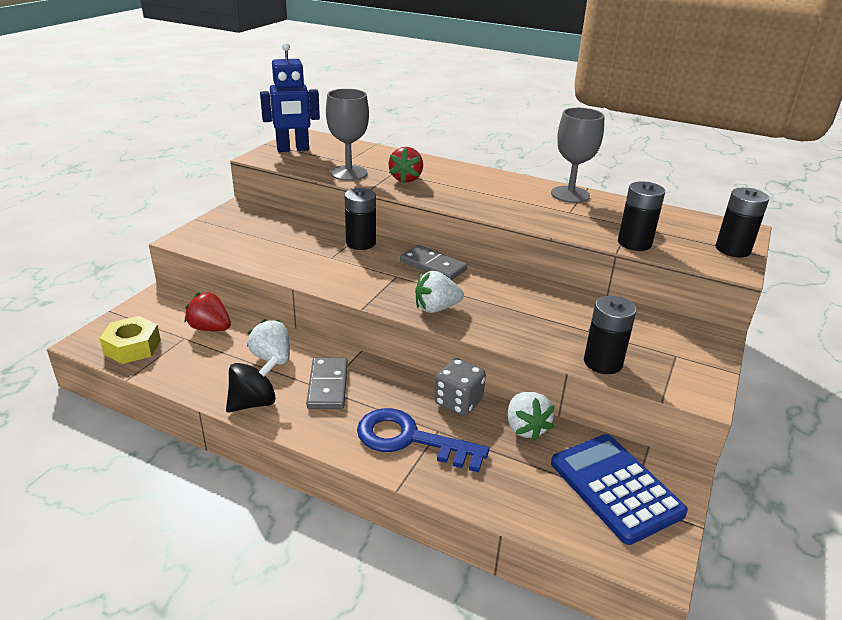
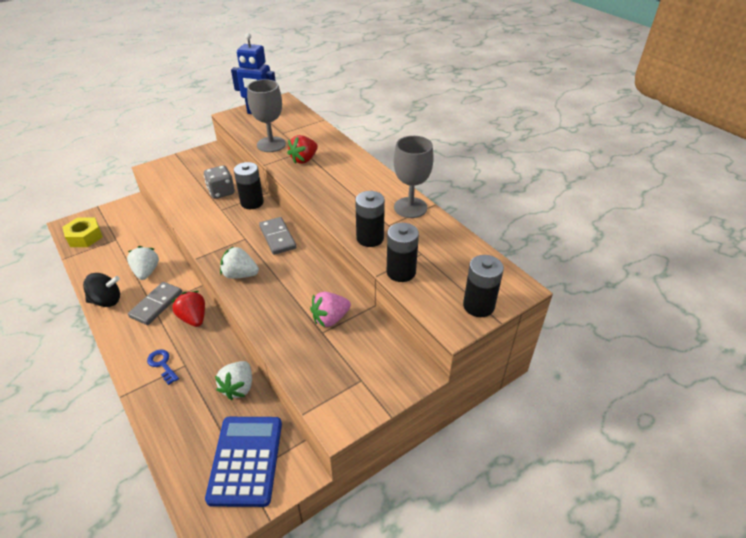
camera: 30 degrees right, 10 degrees up
(210, 328) = (135, 237): red strawberry -> red strawberry (193, 318)
(410, 439) = (162, 364): blue key -> blue key, size x0.50
(458, 402) = (218, 349): grey dice -> grey dice (221, 192)
(581, 317) = (330, 319): none -> pink strawberry
(603, 362) = (299, 364): black battery -> black battery (370, 238)

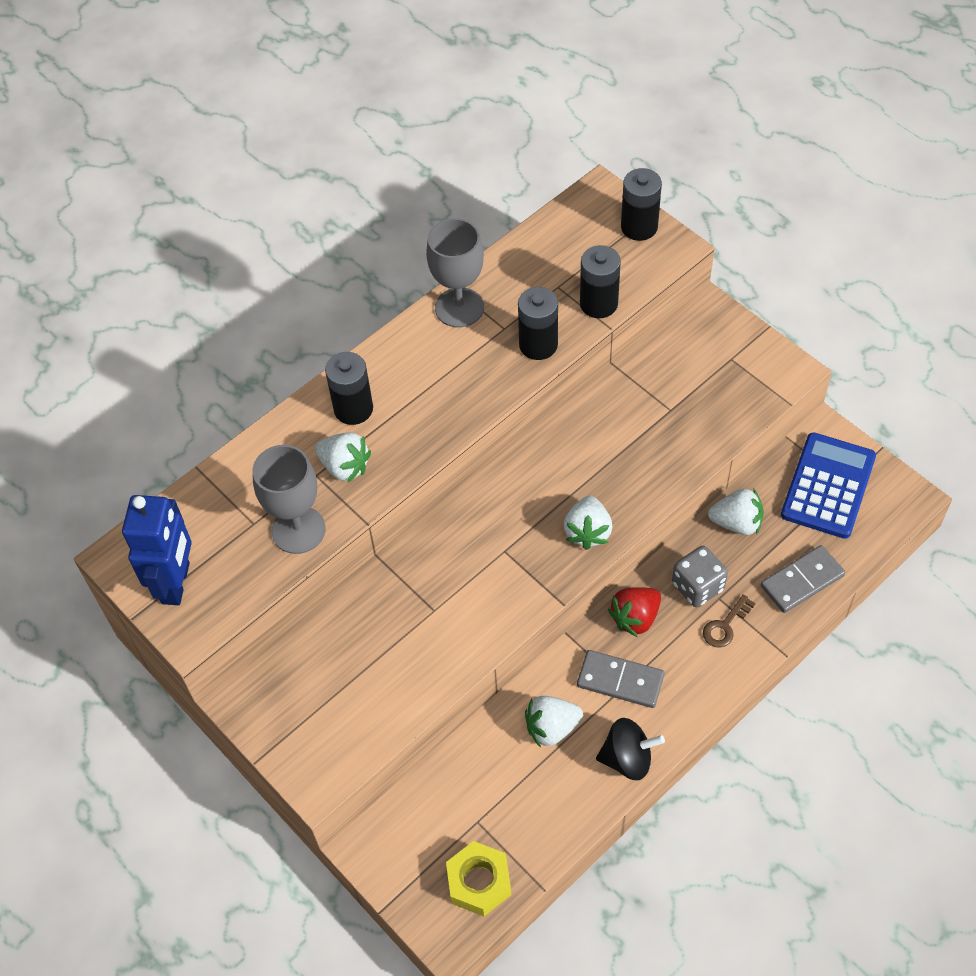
camera: 95 degrees left, 15 degrees up
(107, 301) = (627, 759): black spinning top -> black spinning top turned 105 degrees clockwise
(162, 364) = (725, 626): blue key -> brown key
(221, 192) = (383, 627): grey dice -> grey dice (697, 586)
(246, 460) = (828, 486): blue calculator -> blue calculator turned 120 degrees clockwise
(252, 202) = (408, 568): black battery -> black battery (353, 409)
(277, 237) = (494, 506): grey domino -> grey domino (802, 581)
(304, 159) = (345, 467): red strawberry -> white strawberry
(330, 319) = (646, 405): pink strawberry -> none

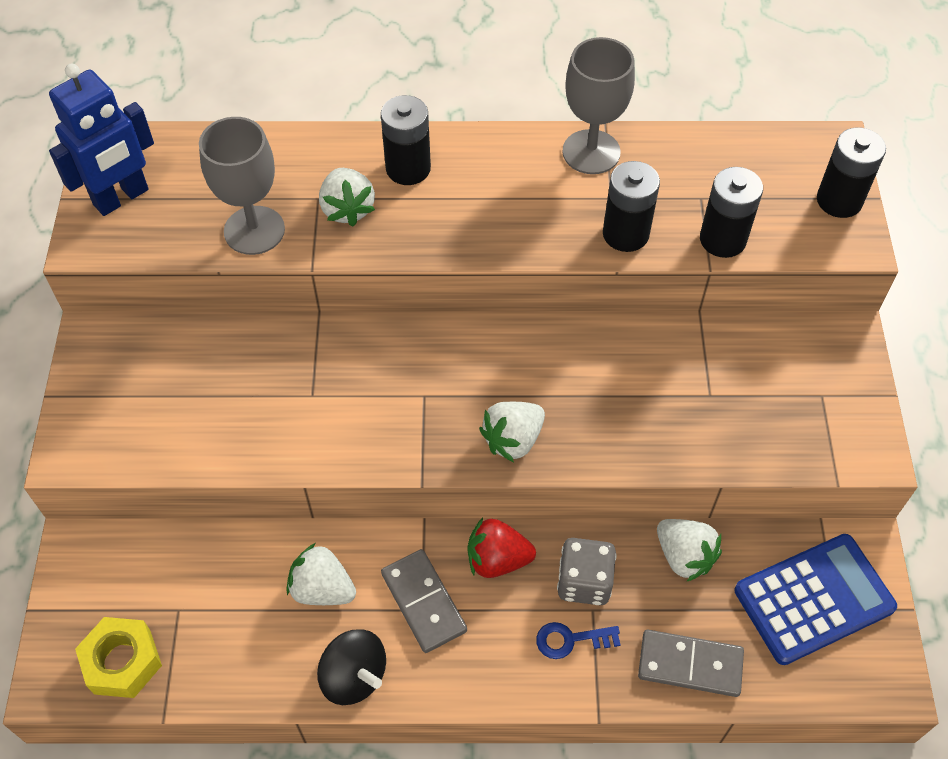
camera: 40 degrees right, 0 degrees up
(725, 626) = (570, 640): brown key -> blue key

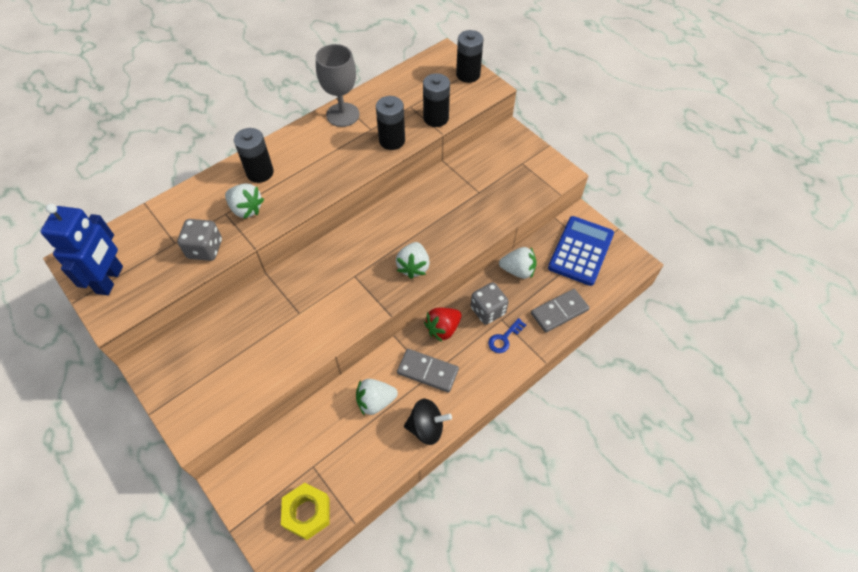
camera: 40 degrees left, 0 degrees up
(254, 230) = (205, 249): grey goblet -> grey dice

